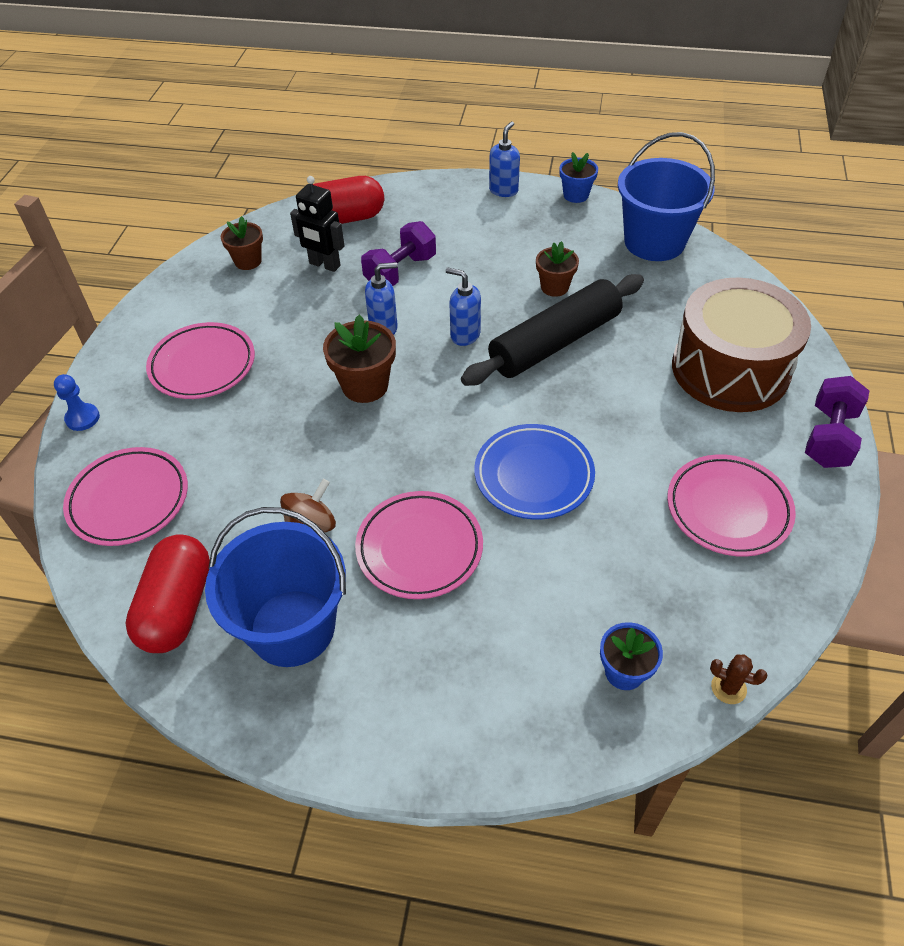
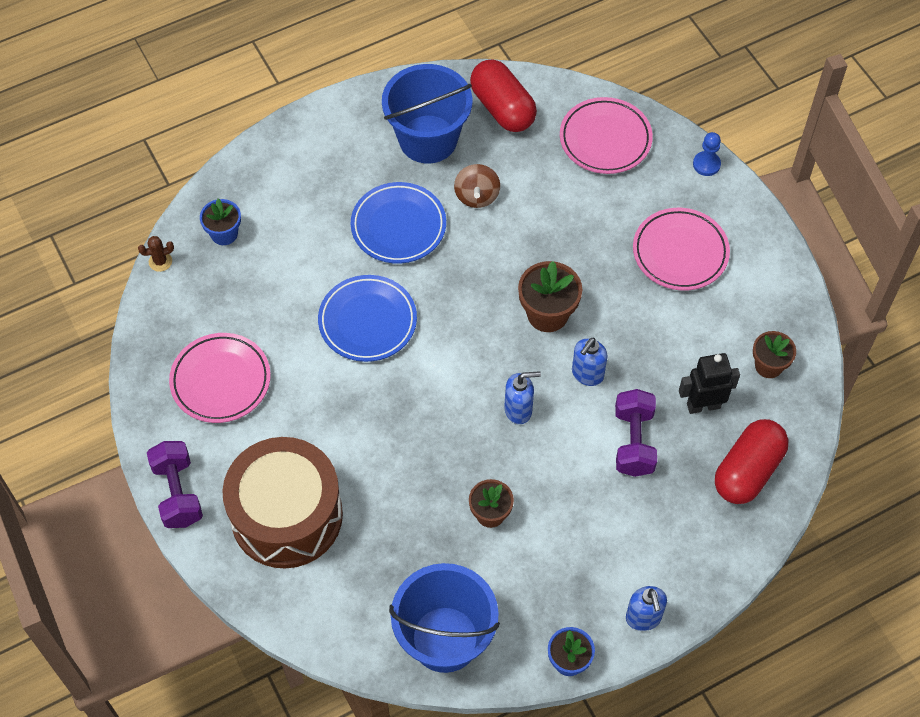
camera: 140 degrees right, 10 degrees up
(419, 548) = (398, 226): pink plate -> blue plate
(555, 343) = (442, 450): black rolling pin -> none

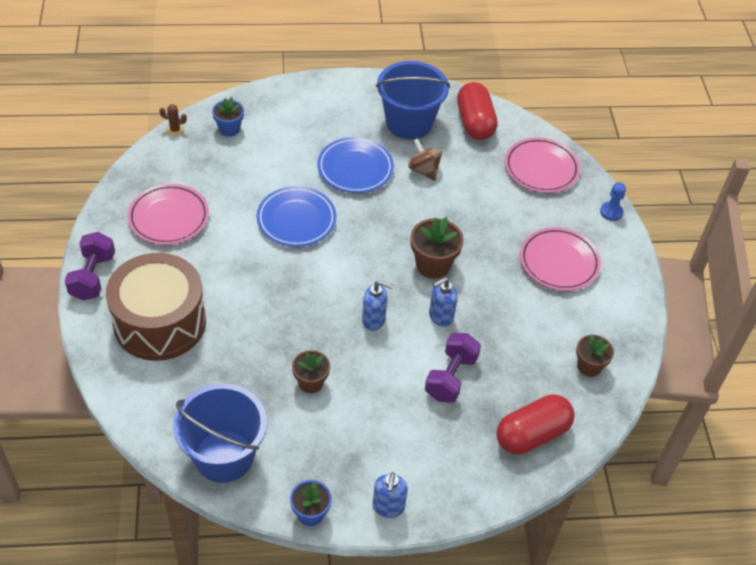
camera: 20 degrees right, 10 degrees down
(477, 196) = (424, 170): brown spinning top -> brown spinning top turned 120 degrees clockwise
(703, 405) = (520, 373): black robot -> none

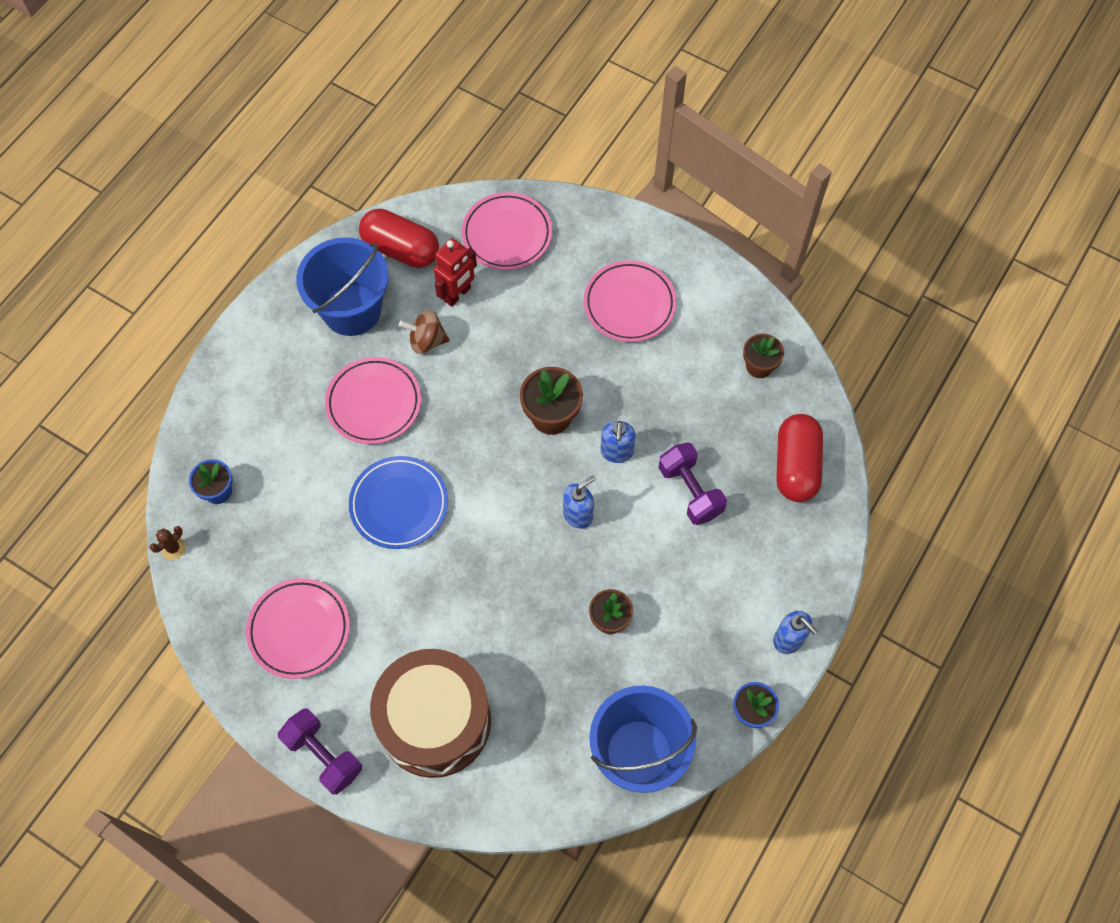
camera: 50 degrees left, 15 degrees up
(355, 168) = (374, 403): blue plate -> pink plate
(472, 167) = (457, 294): none -> red robot
(611, 212) = (605, 215): blue pawn -> none

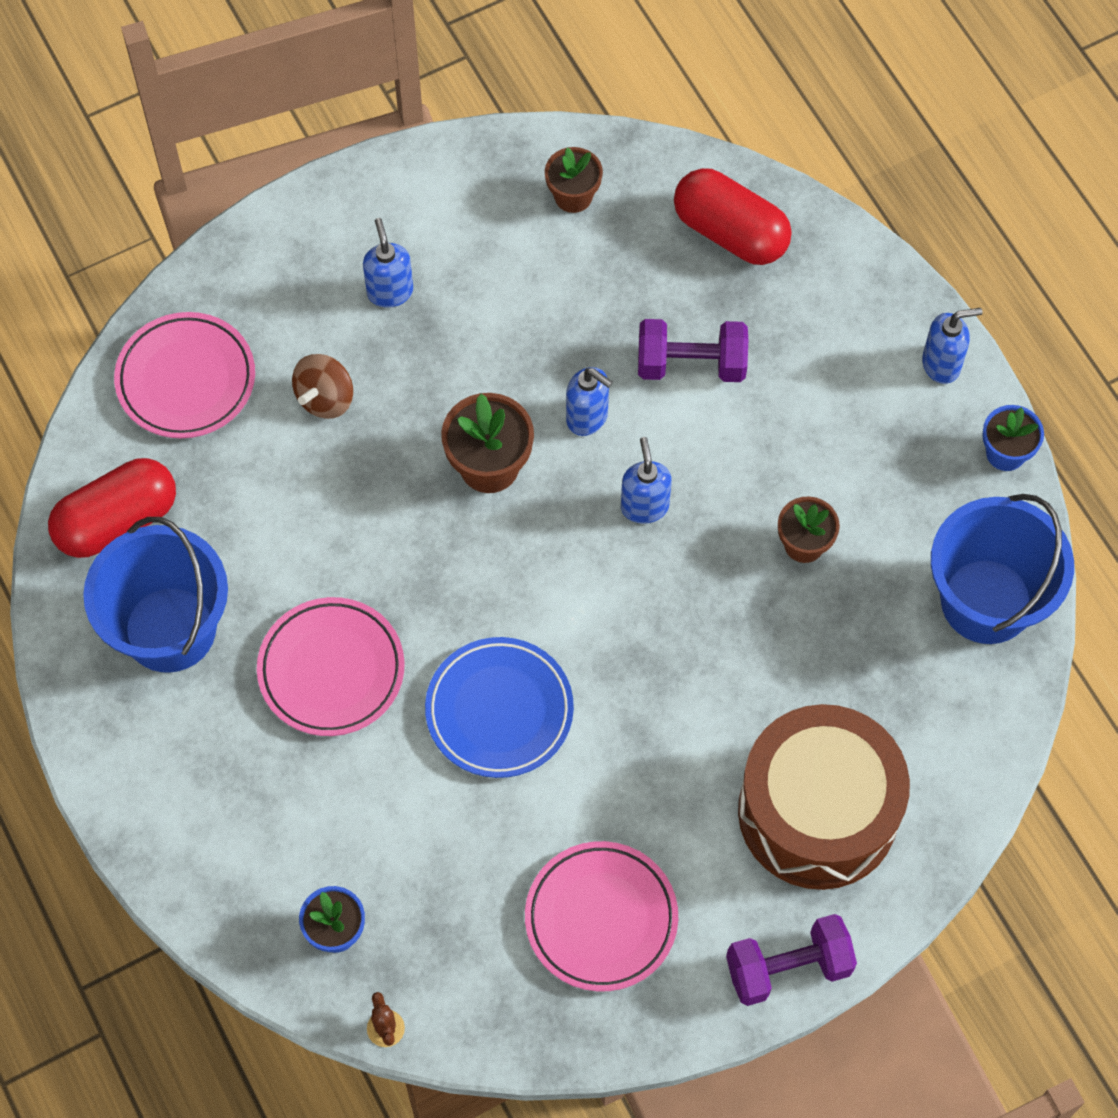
camera: 60 degrees left, 0 degrees up
(426, 341) = (280, 559): brown spinning top -> brown spinning top (325, 398)
(457, 294) = (236, 486): red robot -> none
(629, 304) = (390, 291): pink plate -> blue soap dispenser

